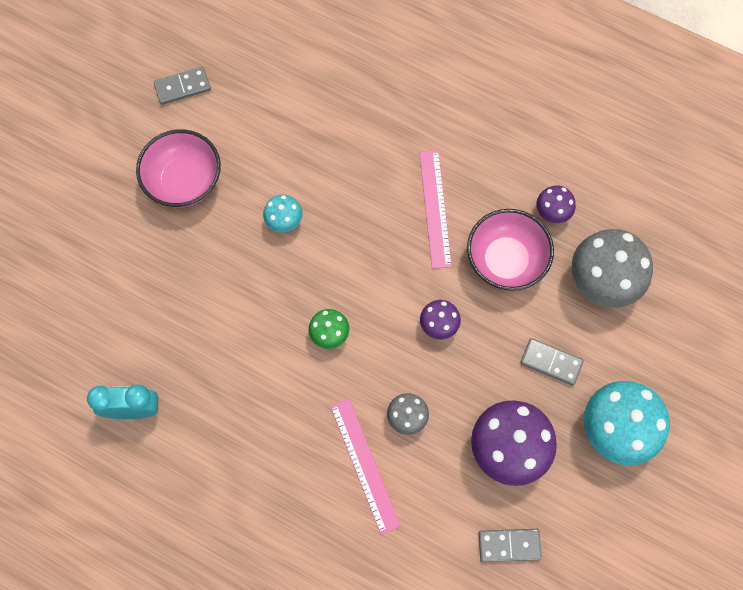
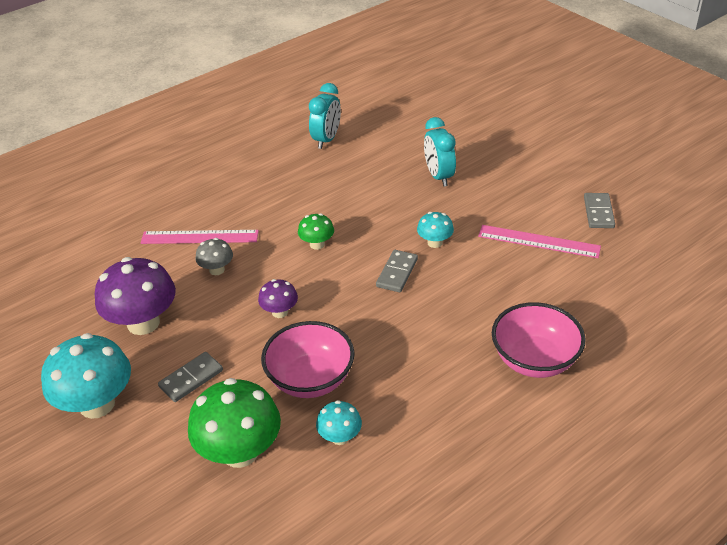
camera: 115 degrees right, 30 degrees down
(169, 254) = (439, 176): none -> turquoise clock
(184, 181) = (501, 196): pink bowl -> pink bowl (534, 360)
(435, 208) = (394, 344): pink ruler -> pink ruler (538, 241)
(509, 545) = (72, 299): grey domino -> grey domino (397, 273)
(552, 212) = (340, 437): purple mushroom -> turquoise mushroom
(602, 281) = (240, 452): grey mushroom -> green mushroom

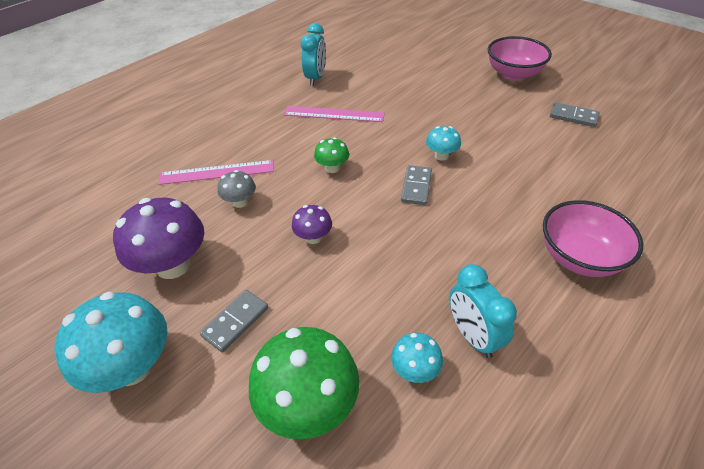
camera: 10 degrees left, 5 degrees up
(310, 379) = (364, 306): pink bowl -> pink bowl (513, 74)
(439, 176) = (424, 99): turquoise clock -> turquoise clock (472, 336)
(538, 241) = (533, 146): pink ruler -> pink ruler (334, 114)
(598, 212) = (573, 116): grey domino -> grey domino turned 60 degrees counterclockwise

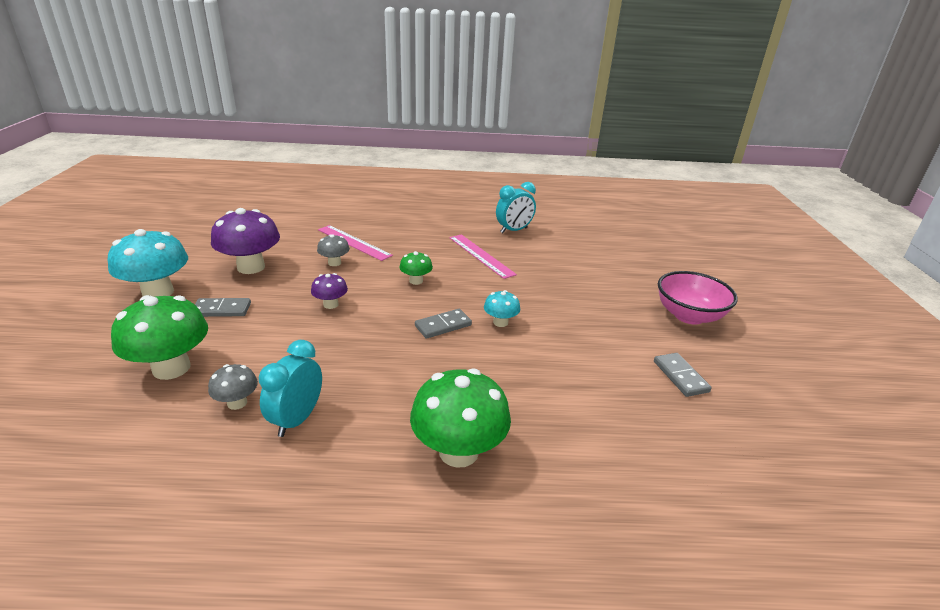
camera: 45 degrees right, 15 degrees down
(415, 370) = (237, 403): turquoise mushroom -> grey mushroom
(579, 257) = (458, 451): pink bowl -> green mushroom

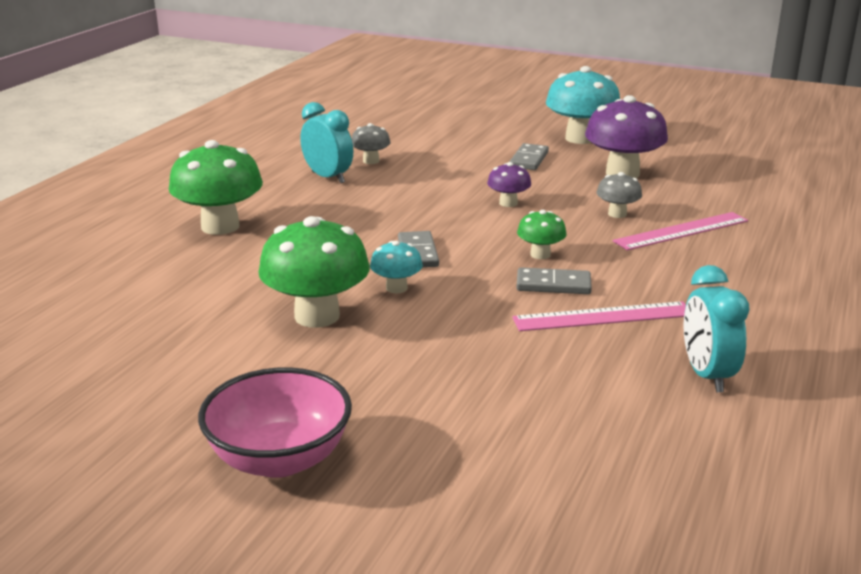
camera: 115 degrees right, 5 degrees down
(171, 368) = (440, 143): green mushroom -> green mushroom (317, 316)
(680, 376) = (169, 378): grey domino -> grey domino (553, 285)

